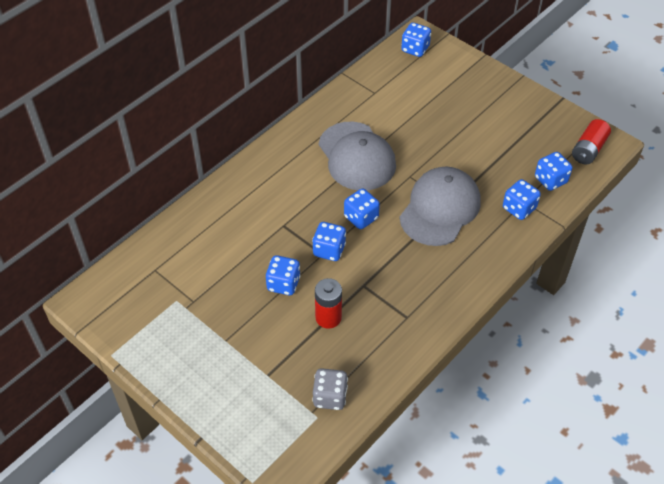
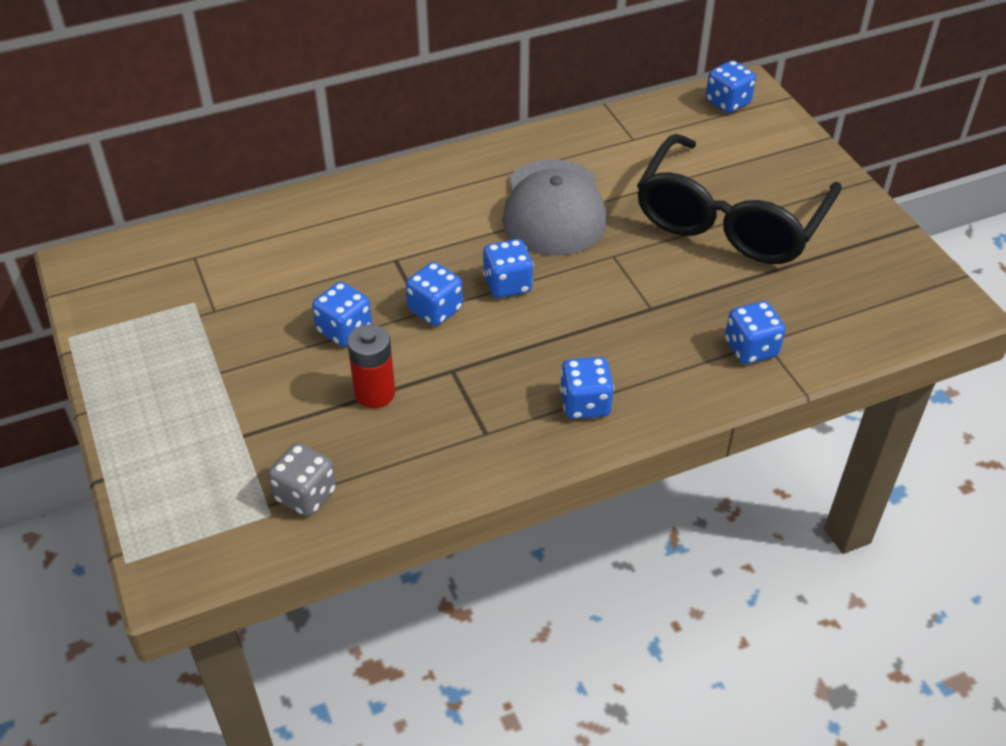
camera: 25 degrees right, 5 degrees down
(440, 209) = (629, 310): grey cap -> none
(461, 130) = (729, 221): none -> black glasses
(550, 180) = (826, 327): blue dice -> blue dice (585, 404)
(588, 149) = (915, 305): red battery -> none

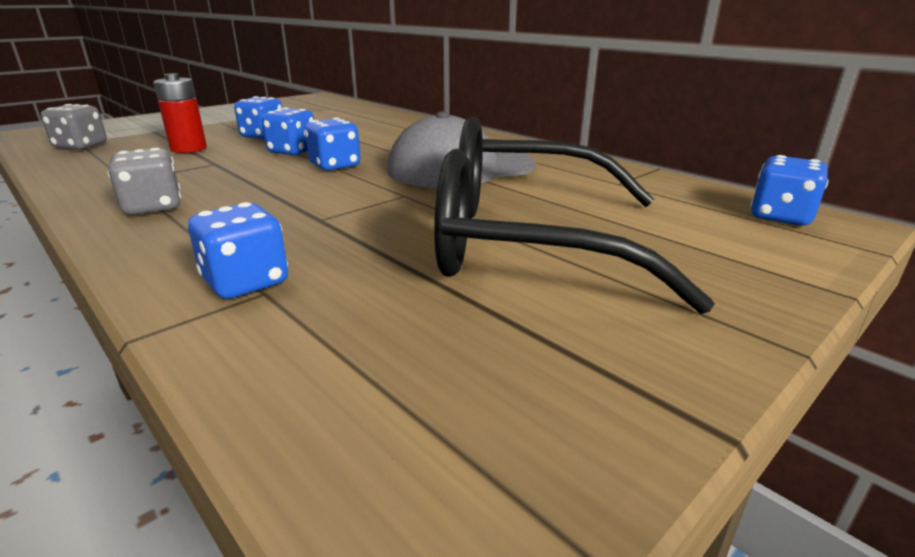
camera: 70 degrees right, 20 degrees down
(585, 404) = (153, 207): blue dice -> grey dice

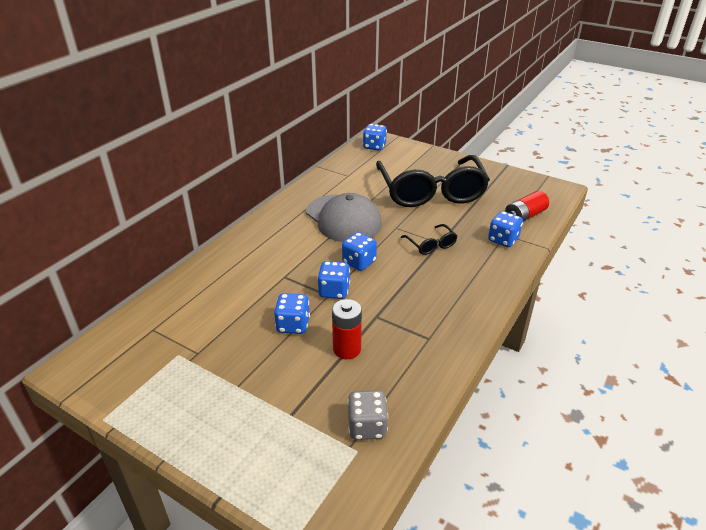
camera: 105 degrees left, 10 degrees up
(153, 207) = (460, 299): grey dice -> none
(310, 351) = (525, 216): none -> red battery
(320, 211) = (431, 245): none -> black glasses

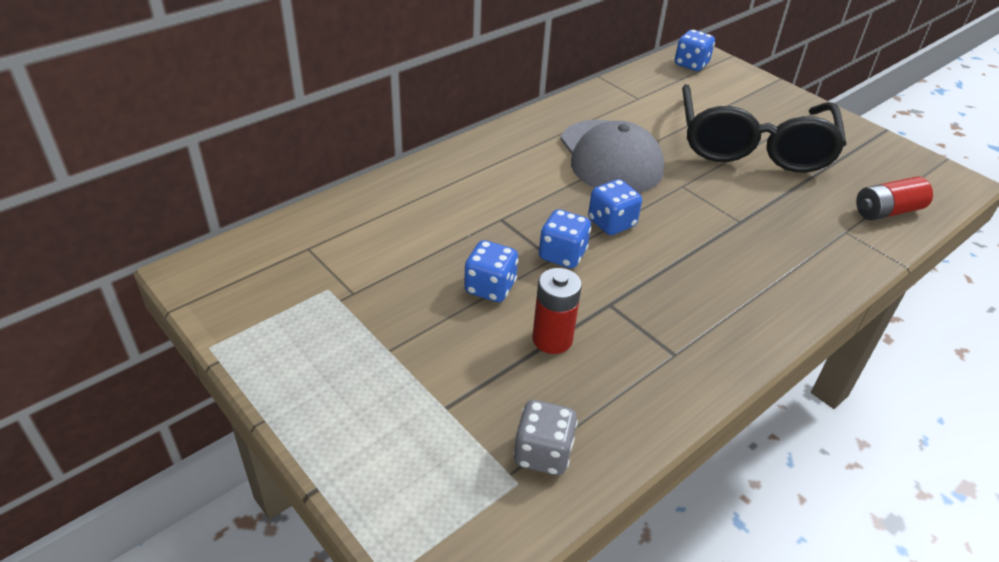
camera: 15 degrees right, 5 degrees up
(431, 245) = (726, 222): black glasses -> none
(503, 240) = (839, 239): blue dice -> none

